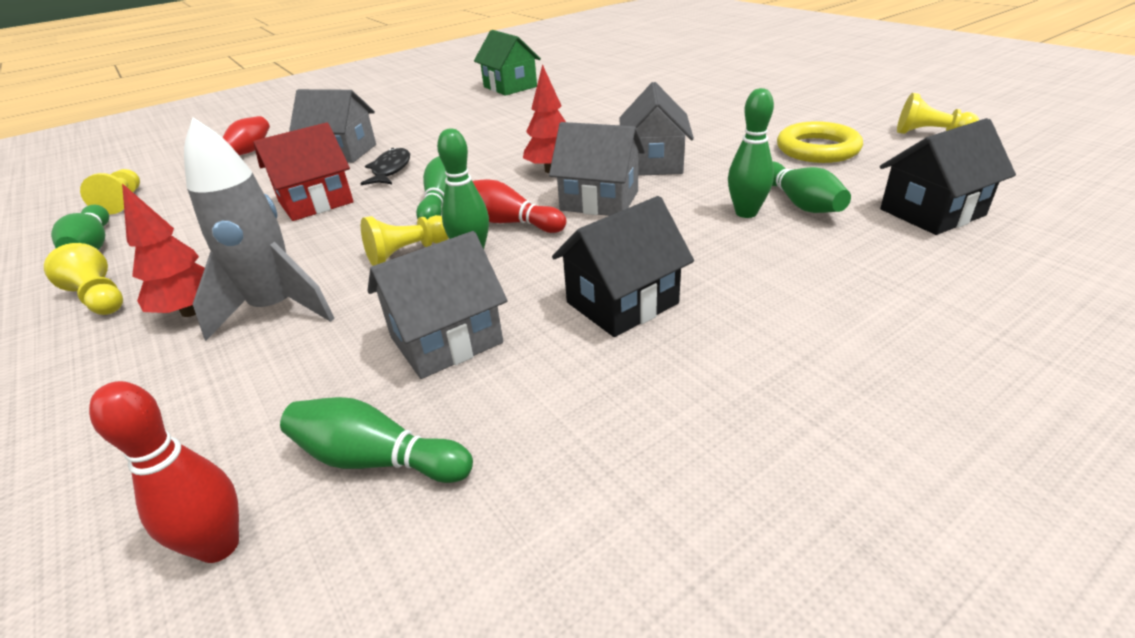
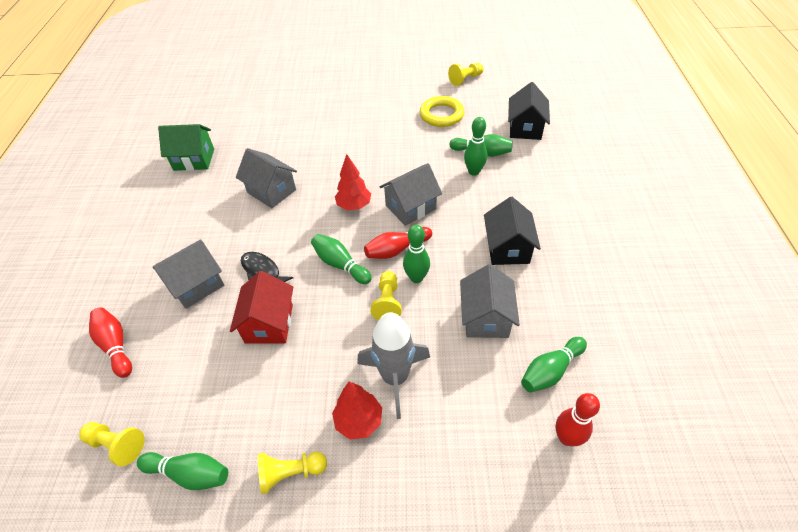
camera: 55 degrees left, 15 degrees up
(654, 163) = (392, 168): grey house -> grey house (271, 191)

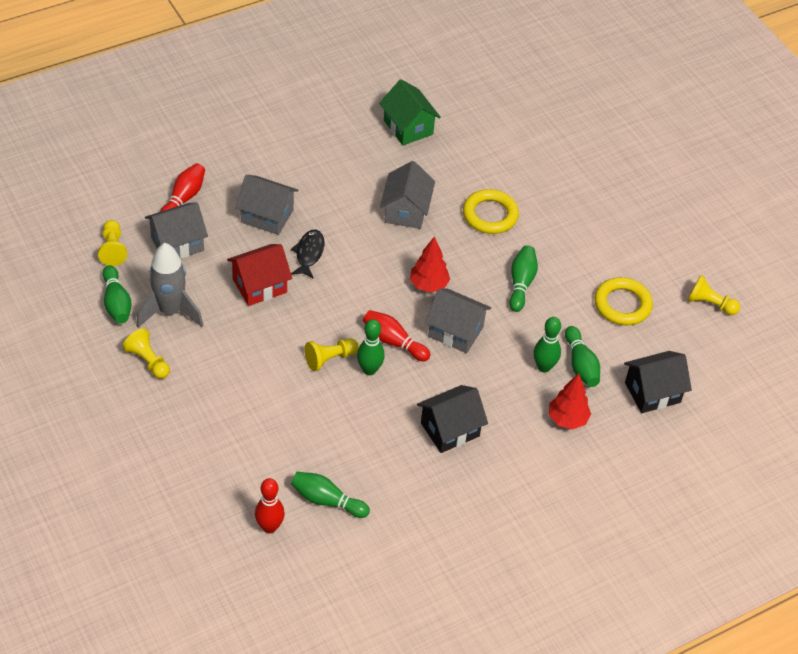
camera: 55 degrees right, 0 degrees up
(315, 148) = (490, 215): none -> yellow ring
(340, 264) = (350, 306): green bowling pin -> green bowling pin (521, 283)
(359, 421) = (209, 385): red tree -> red tree (567, 419)
(395, 378) = (258, 394): grey rocket -> grey rocket (170, 311)
(485, 318) = (355, 437): grey house -> grey house (177, 244)

